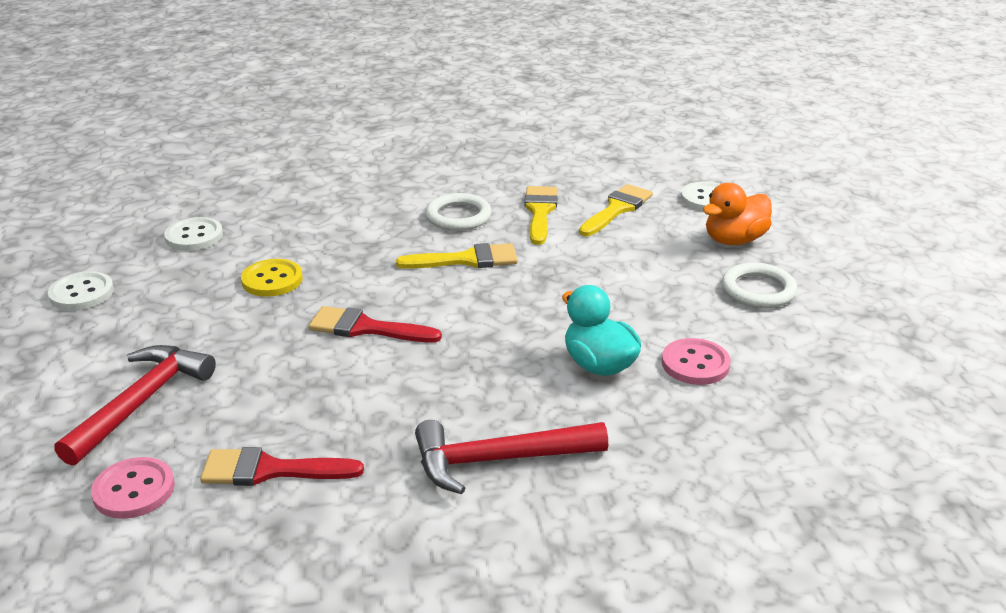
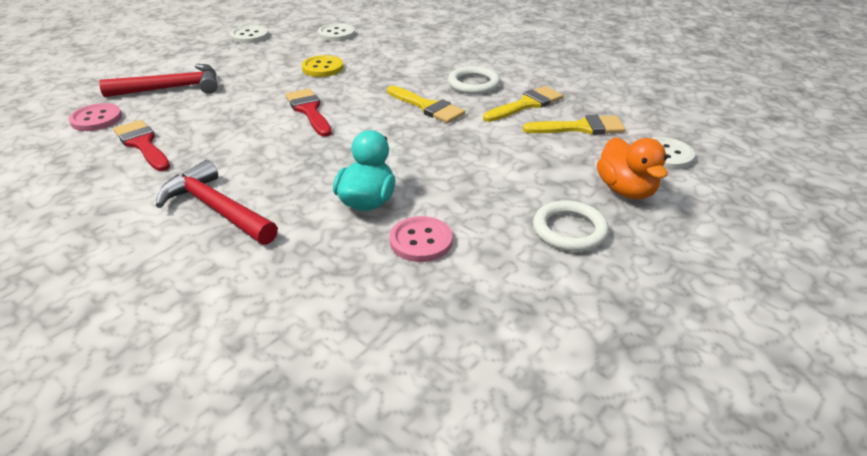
camera: 50 degrees right, 5 degrees up
(734, 240) = (626, 190): orange duck -> orange duck turned 120 degrees counterclockwise

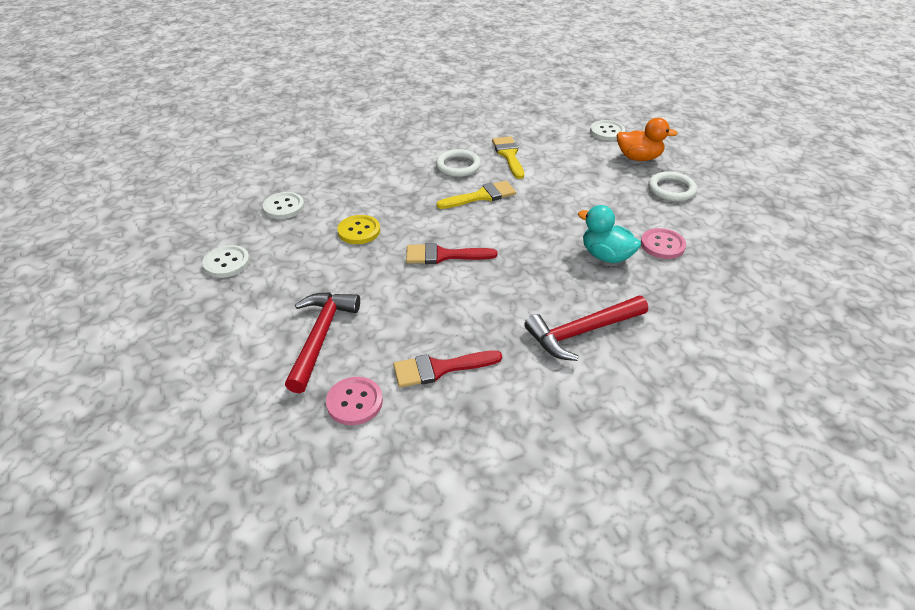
camera: 65 degrees left, 5 degrees up
(581, 128) = (556, 146): yellow brush -> none

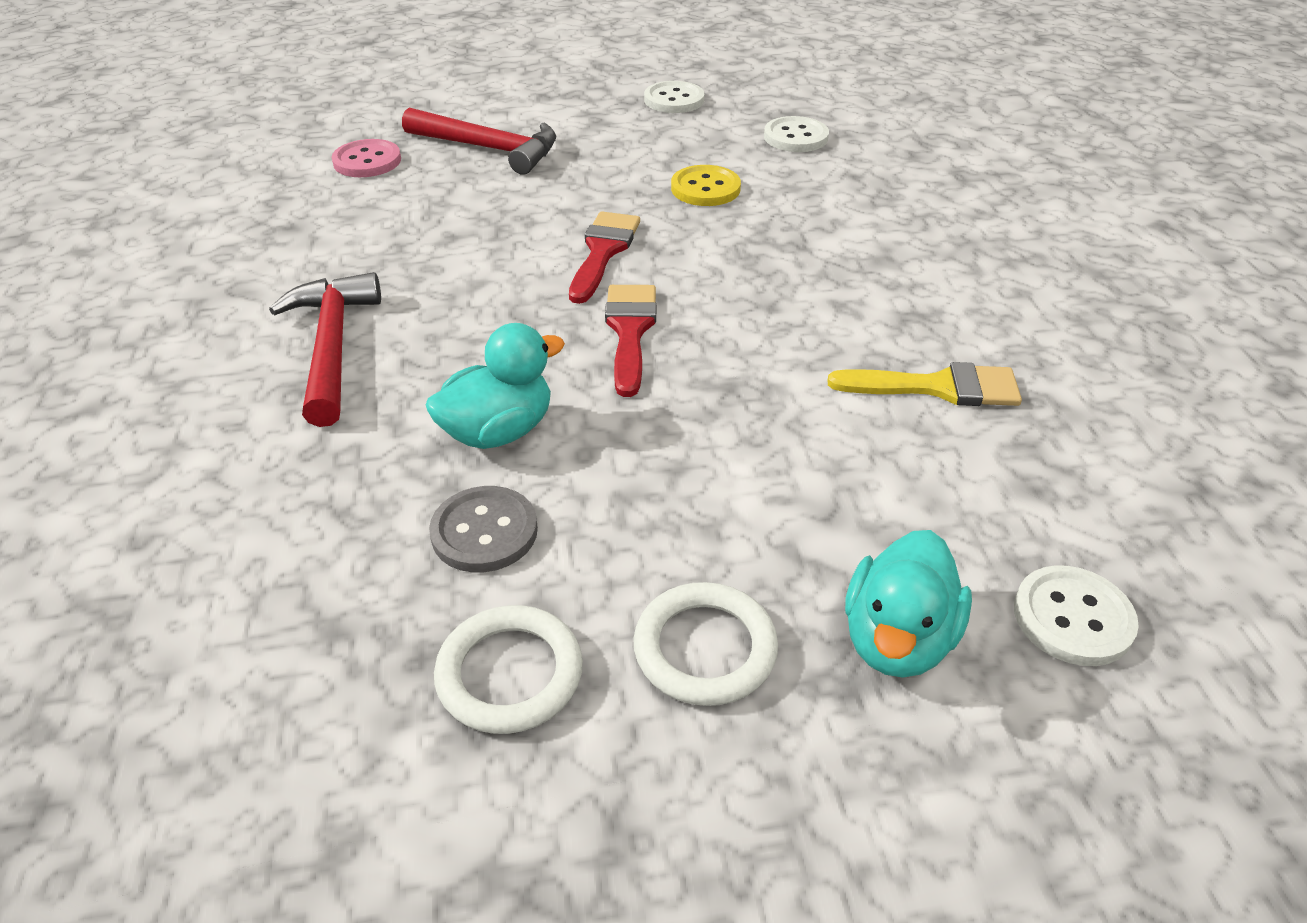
camera: 105 degrees right, 0 degrees up
(439, 368) = (369, 217): red brush -> red brush (630, 331)
(458, 166) = (897, 309): white ring -> white ring (509, 674)
(481, 196) = (770, 319): yellow brush -> none
(638, 158) = (897, 639): orange duck -> turquoise duck
(662, 245) = (484, 532): pink button -> grey button

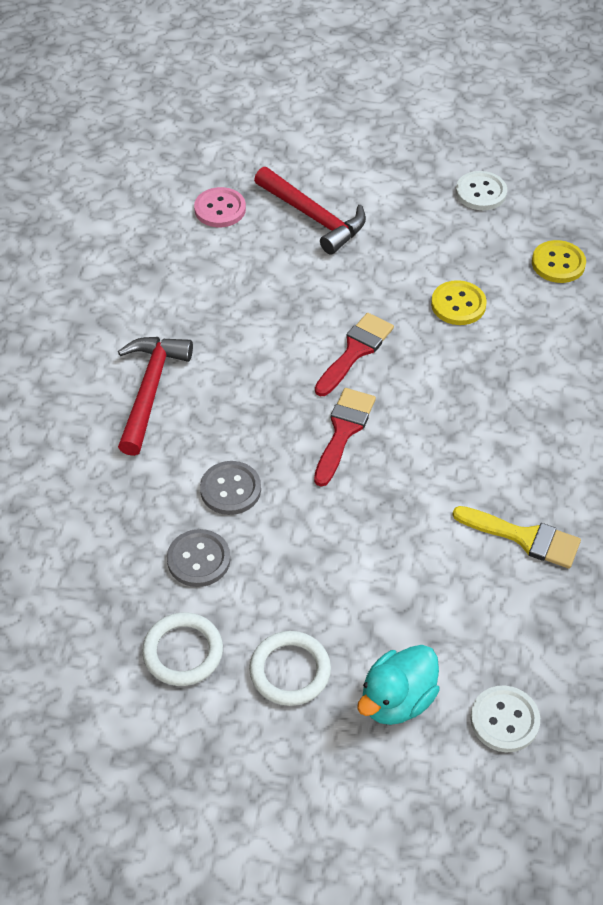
camera: 20 degrees right, 10 degrees up
(498, 431) = (230, 489): turquoise duck -> grey button
(795, 137) = (558, 263): white button -> yellow button

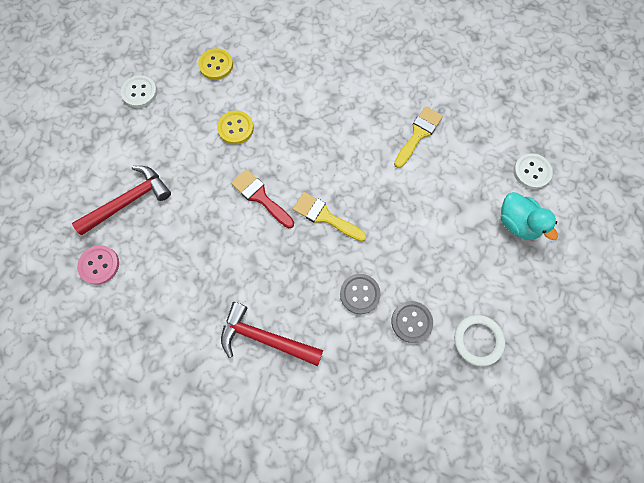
camera: 80 degrees left, 20 degrees up
(290, 671) = (495, 278): white ring -> none
(343, 431) = (325, 216): red brush -> yellow brush

